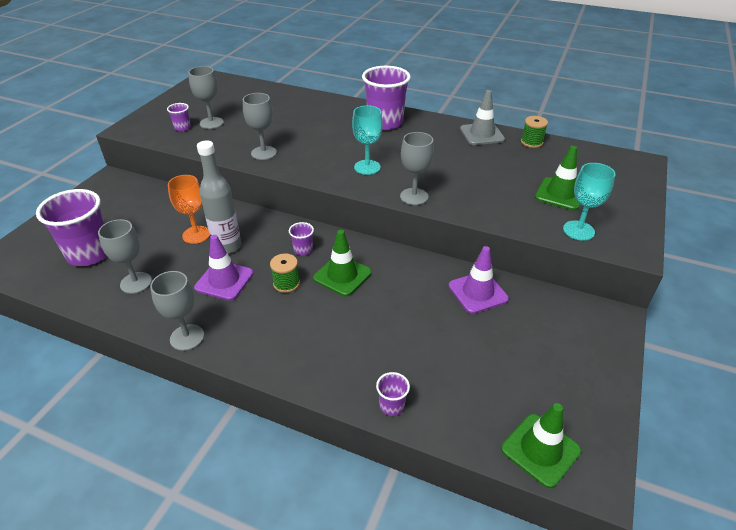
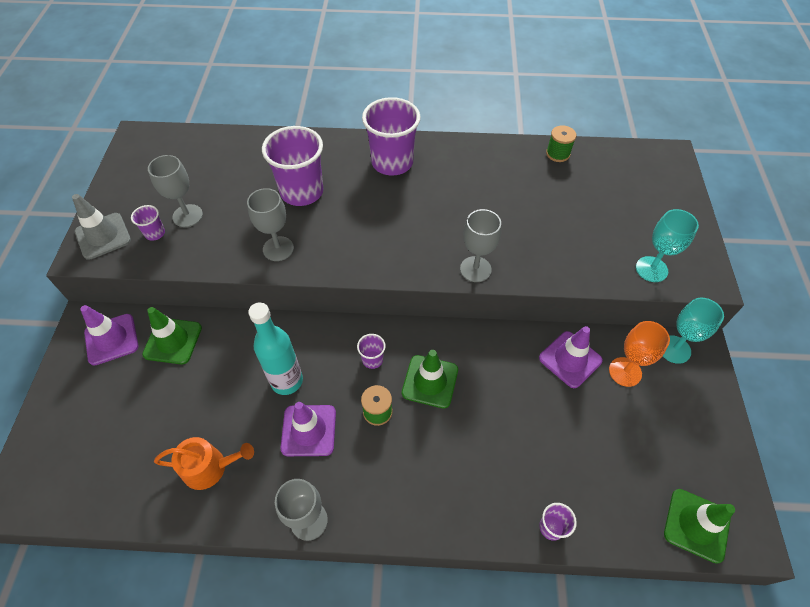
camera: 20 degrees left, 15 degrees up
(89, 253) = (129, 444): purple cup -> purple cup (302, 192)
(119, 192) = (111, 339): none -> purple traffic cone
(136, 283) = (210, 467): grey goblet -> orange watering can
(196, 235) = (242, 375): orange goblet -> orange goblet (625, 372)
(227, 246) = (287, 381): grey bottle -> turquoise bottle
(367, 167) = (406, 239): turquoise goblet -> turquoise goblet (674, 349)
(482, 134) = (503, 155): grey traffic cone -> grey traffic cone (103, 236)
(560, 194) = (615, 223): green traffic cone -> green traffic cone (173, 341)

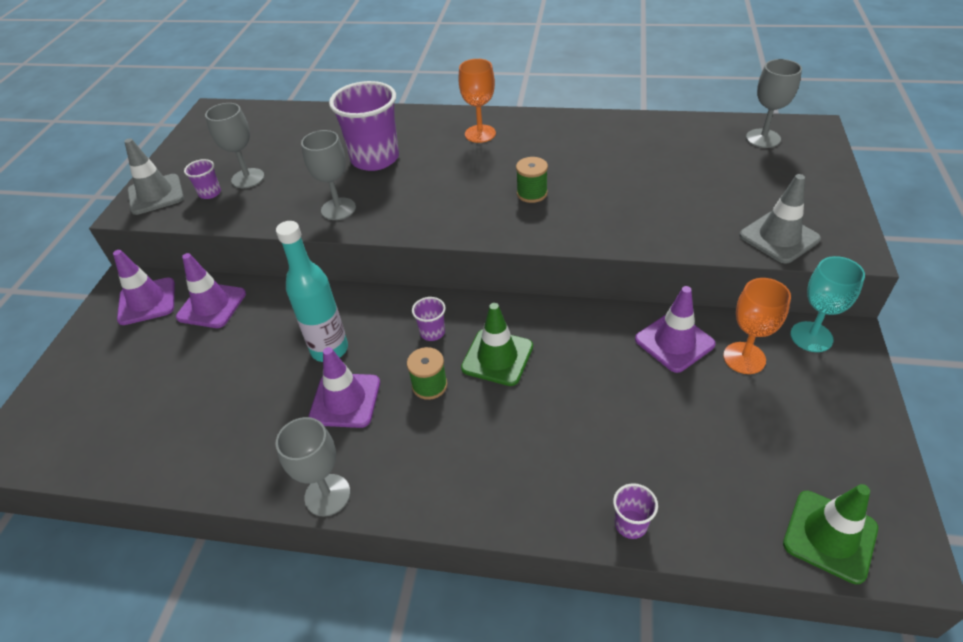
camera: 10 degrees right, 10 degrees down
(173, 341) = (212, 305): green traffic cone -> purple traffic cone
(210, 467) = (224, 432): orange watering can -> none
(392, 162) = (480, 134): purple cup -> orange goblet
(475, 269) = (561, 232): grey goblet -> grey goblet (763, 138)
(558, 154) = (674, 127): green spool -> green spool (532, 193)
(651, 269) = (779, 237): turquoise goblet -> grey traffic cone

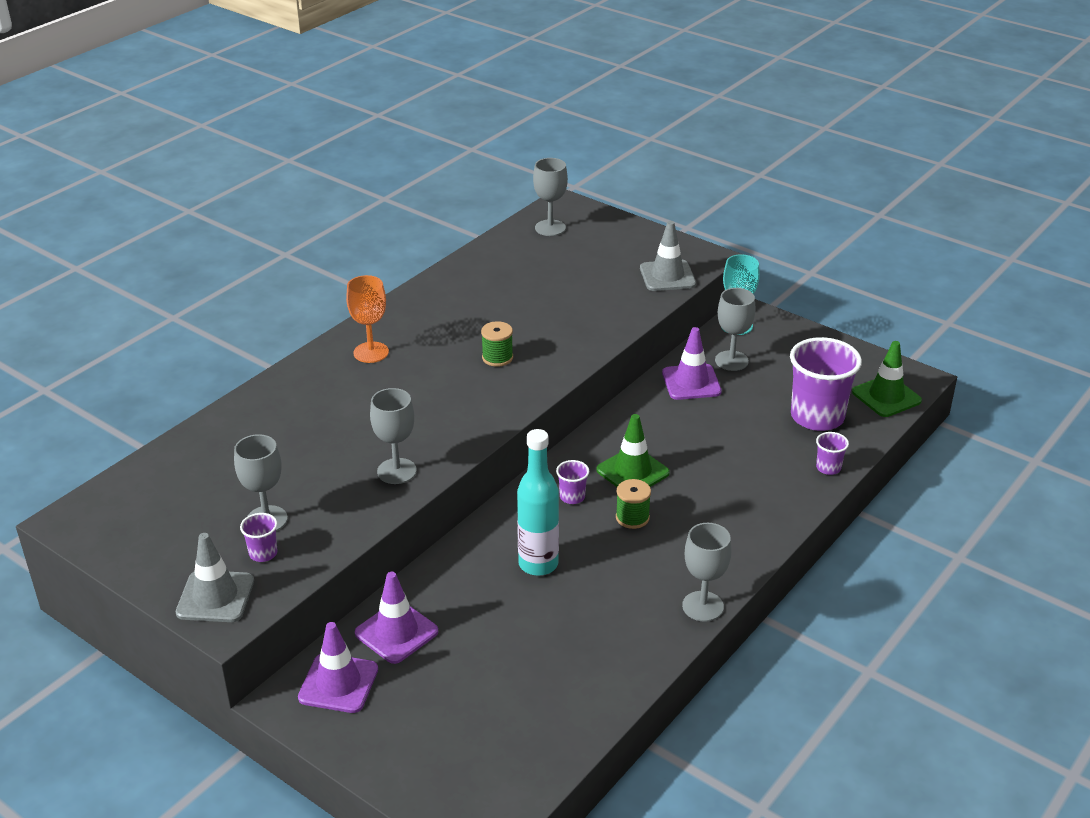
camera: 65 degrees left, 10 degrees down
(345, 400) = (609, 570): purple traffic cone -> none
(375, 159) = (335, 426): purple cup -> purple cup (817, 417)
(744, 358) = (731, 361): orange goblet -> grey goblet

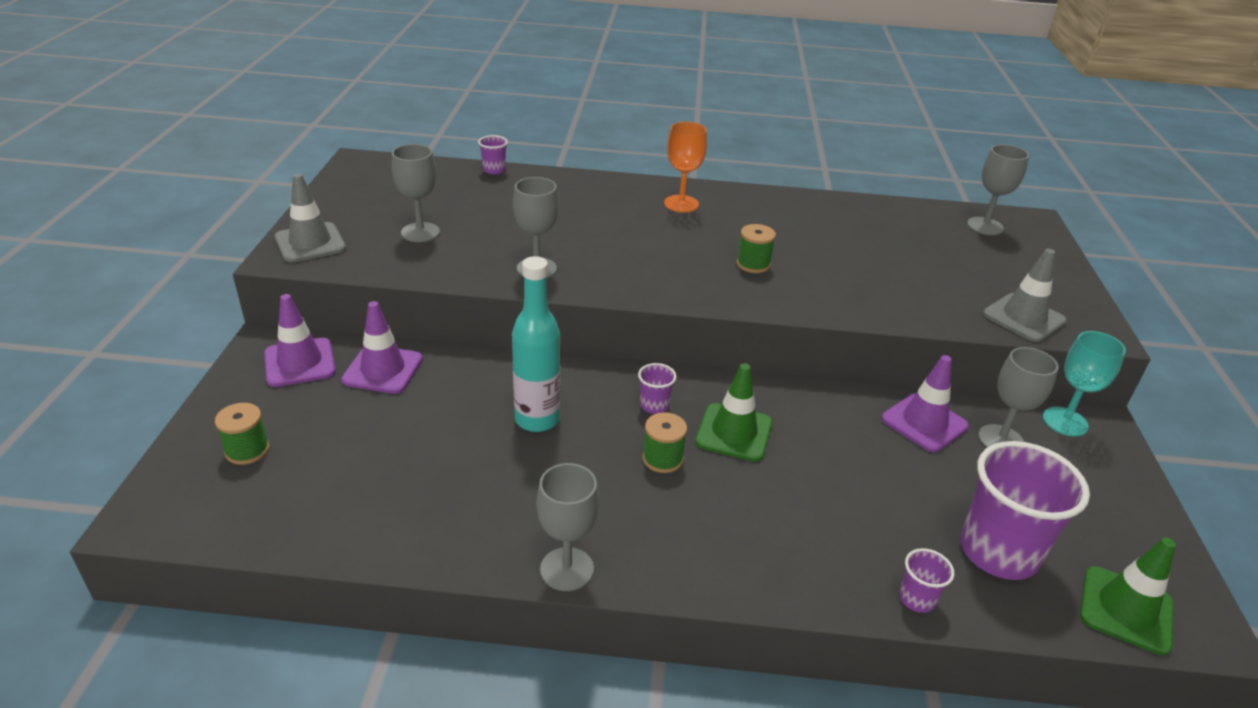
camera: 55 degrees right, 0 degrees up
(263, 553) = (377, 245): purple cup -> purple cup (494, 170)
(440, 746) = (247, 450): none -> green spool

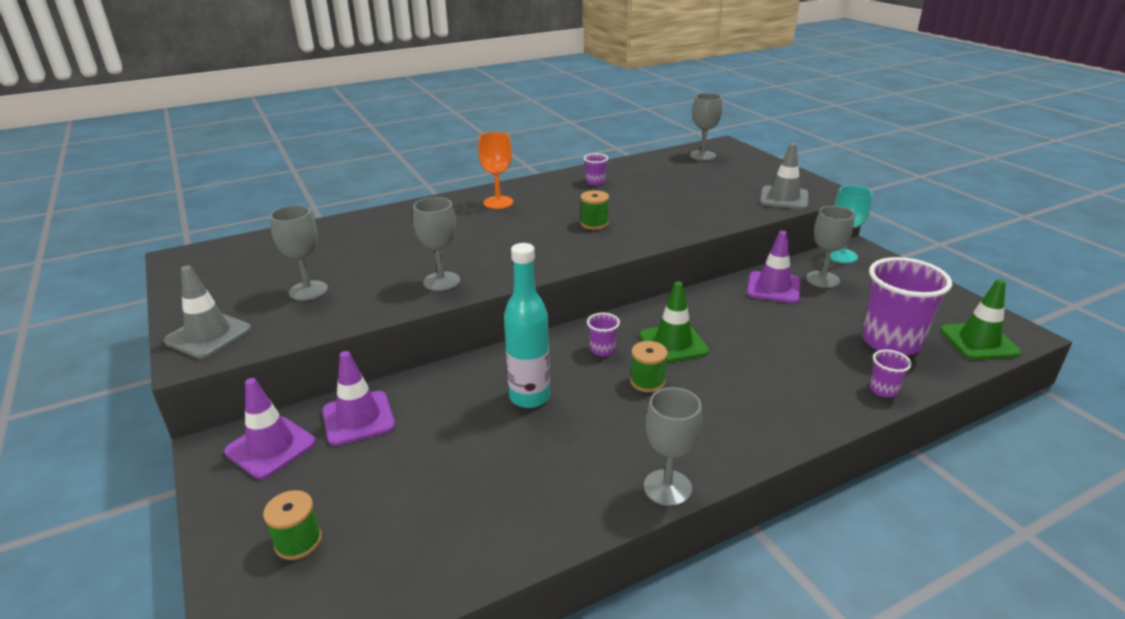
camera: 30 degrees left, 5 degrees down
(494, 170) = (319, 225): purple cup -> purple cup (595, 182)

